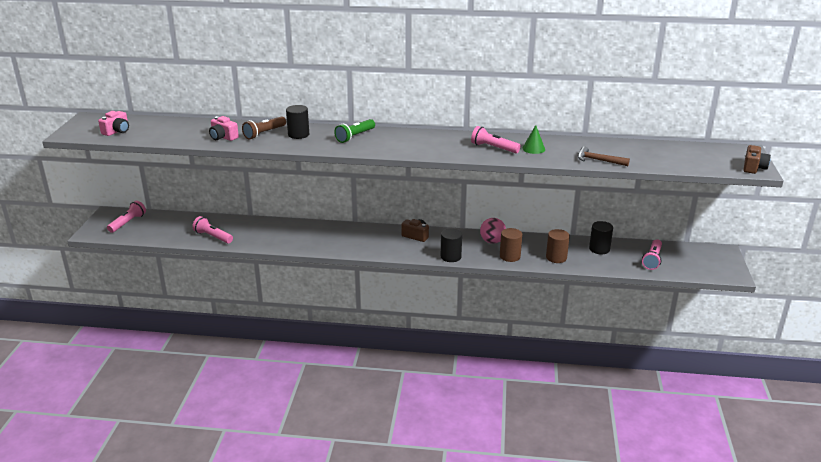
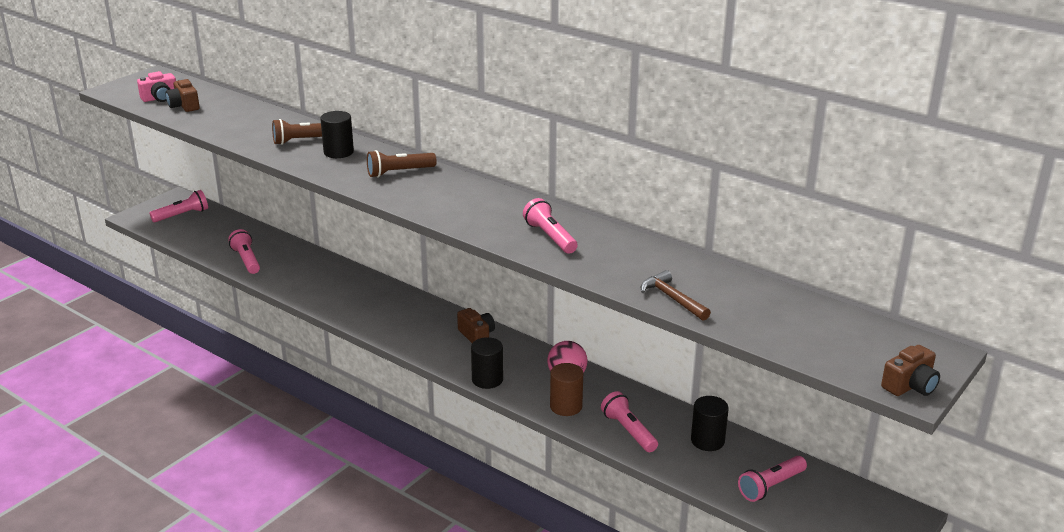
camera: 30 degrees right, 0 degrees up
(144, 132) = (184, 106): none -> brown camera
(223, 137) = (254, 134): pink camera -> none
(355, 136) = (399, 172): green flashlight -> brown flashlight
(533, 149) = (604, 253): green cone -> none
(556, 257) = (628, 431): brown cylinder -> pink flashlight

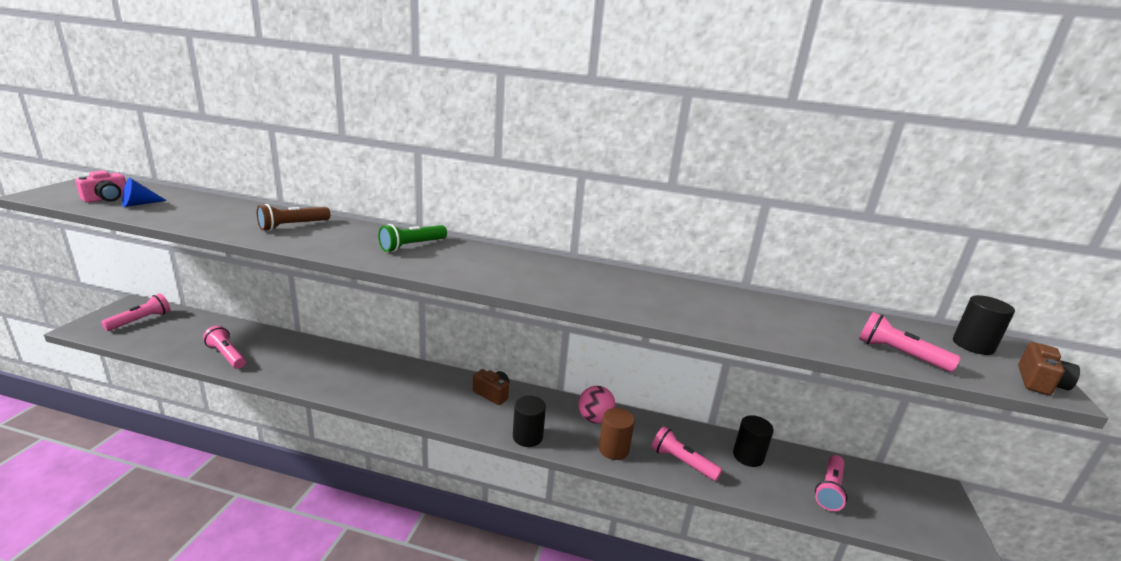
camera: 25 degrees left, 5 degrees down
(184, 106) = (139, 204): brown camera -> blue cone
(338, 152) = (337, 233): black cylinder -> black cylinder (973, 345)
(399, 172) = (412, 246): brown flashlight -> green flashlight
(550, 237) = (603, 289): pink flashlight -> pink flashlight (899, 354)
(672, 298) = (766, 331): brown hammer -> none

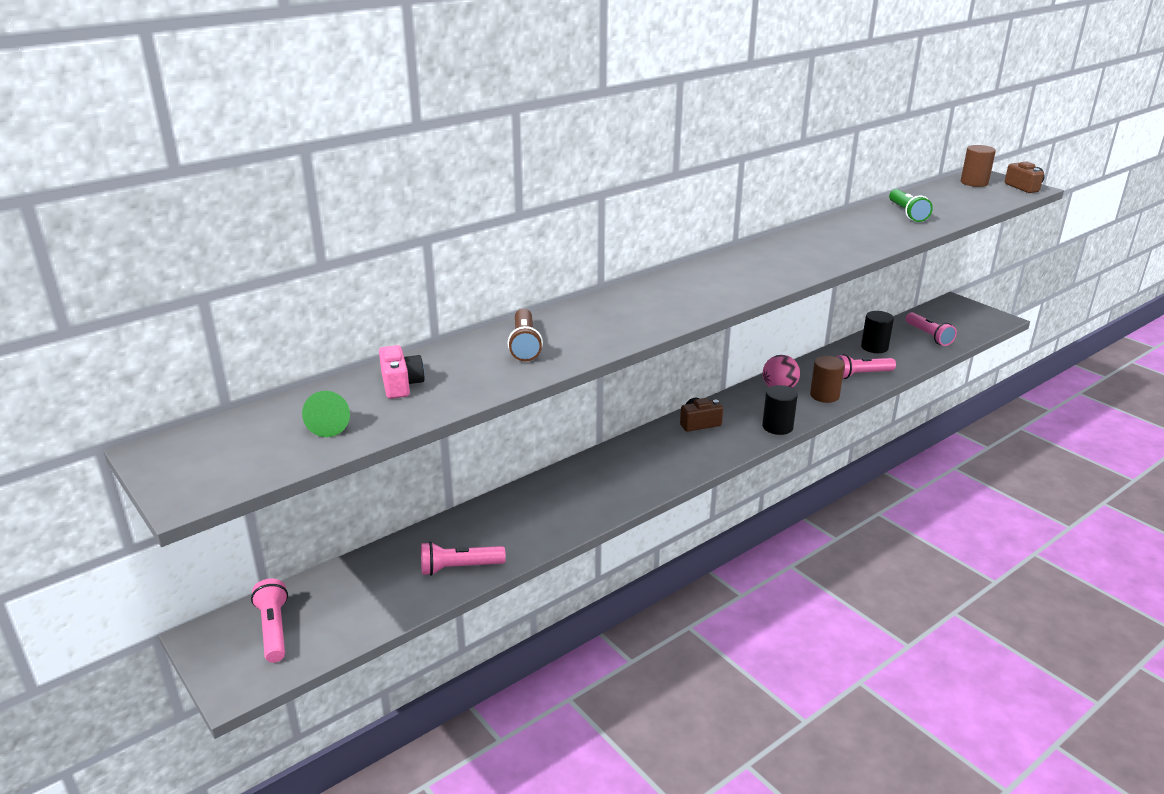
camera: 50 degrees left, 5 degrees up
(107, 199) = (276, 446): pink camera -> pink camera (401, 385)
(139, 204) = (330, 425): blue cone -> green cone
(412, 246) = (645, 300): green flashlight -> green flashlight (907, 213)
(899, 354) = (972, 204): pink flashlight -> none
(973, 345) = (974, 183): black cylinder -> brown cylinder

